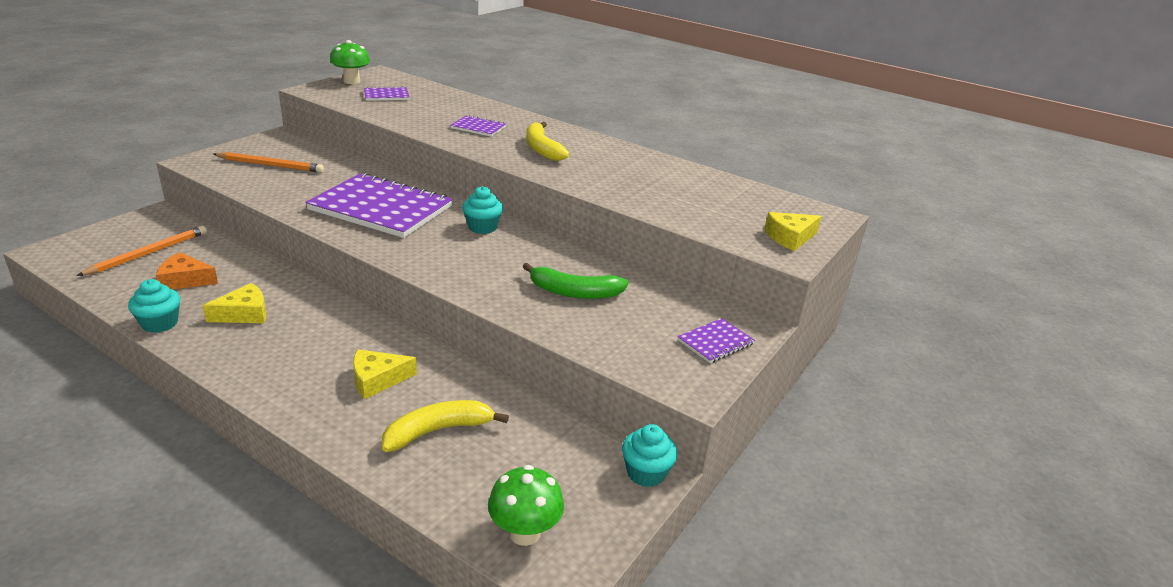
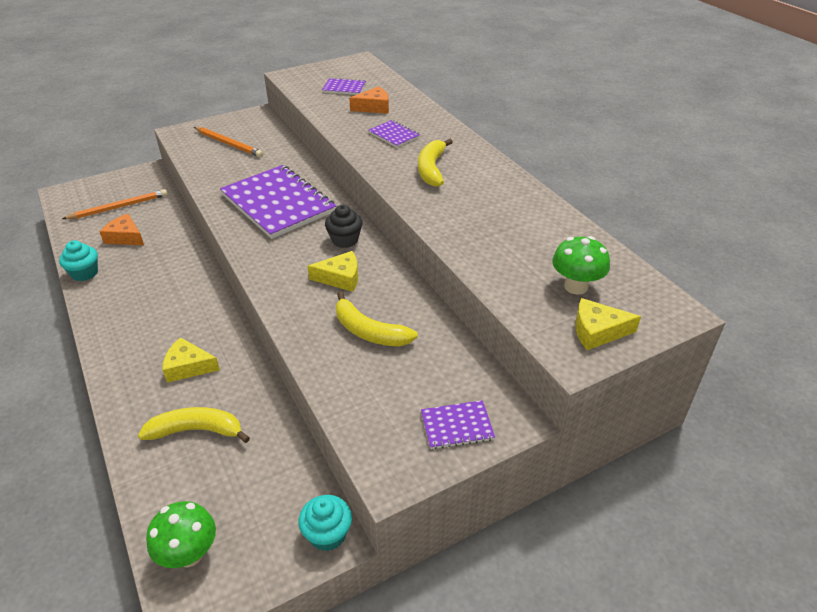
camera: 30 degrees right, 10 degrees up
(244, 314) = (142, 278): yellow cheese -> yellow cheese (340, 278)
(351, 81) = (328, 68): green mushroom -> green mushroom (576, 286)
(435, 108) = (374, 107): none -> orange cheese
(482, 227) = (345, 240): turquoise cupcake -> black cupcake
(574, 292) = (369, 331): green banana -> yellow banana

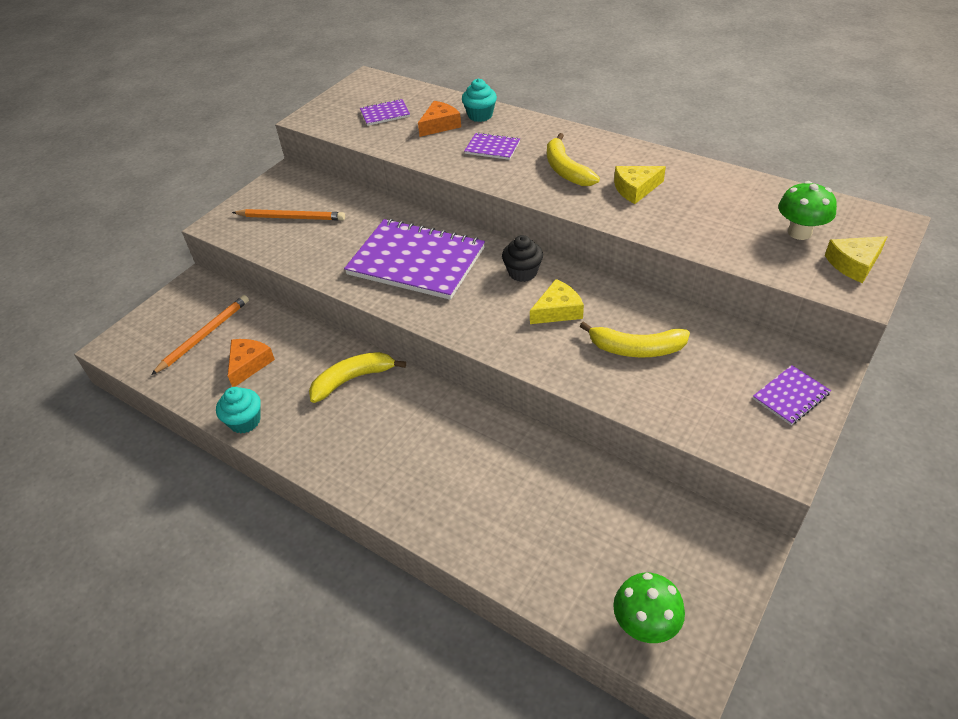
camera: 25 degrees left, 5 degrees up
(125, 237) = (249, 364): orange cheese -> orange cheese turned 105 degrees clockwise
(188, 367) = (463, 463): yellow cheese -> yellow cheese (635, 189)
(197, 430) = (536, 517): yellow banana -> yellow banana (352, 379)
(327, 534) = (741, 544): turquoise cupcake -> turquoise cupcake (480, 115)

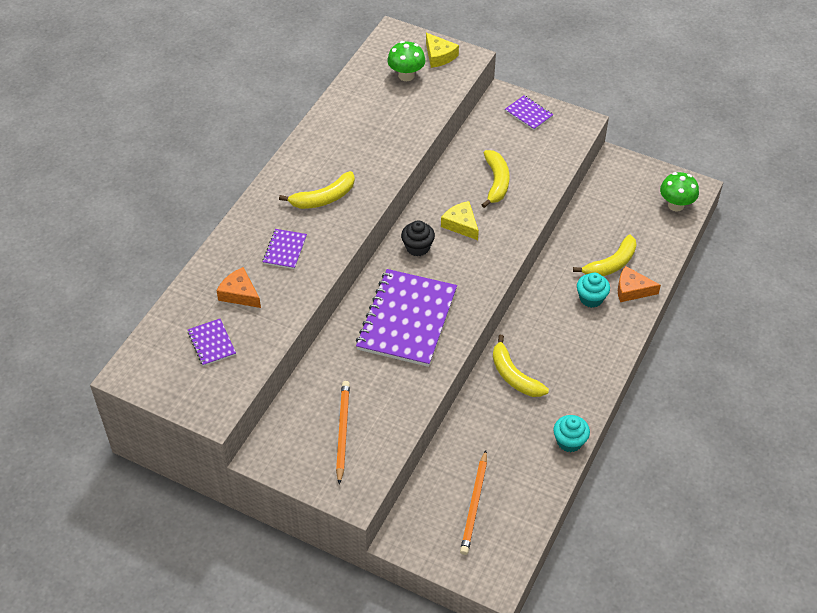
camera: 100 degrees left, 5 degrees up
(204, 335) = (474, 504): orange pencil -> orange pencil turned 105 degrees counterclockwise
(249, 364) = (506, 456): orange cheese -> orange cheese (632, 290)
(480, 115) = (223, 264): turquoise cupcake -> turquoise cupcake (591, 298)
(517, 505) = (611, 264): none -> yellow banana
(635, 189) = (352, 156): yellow cheese -> none

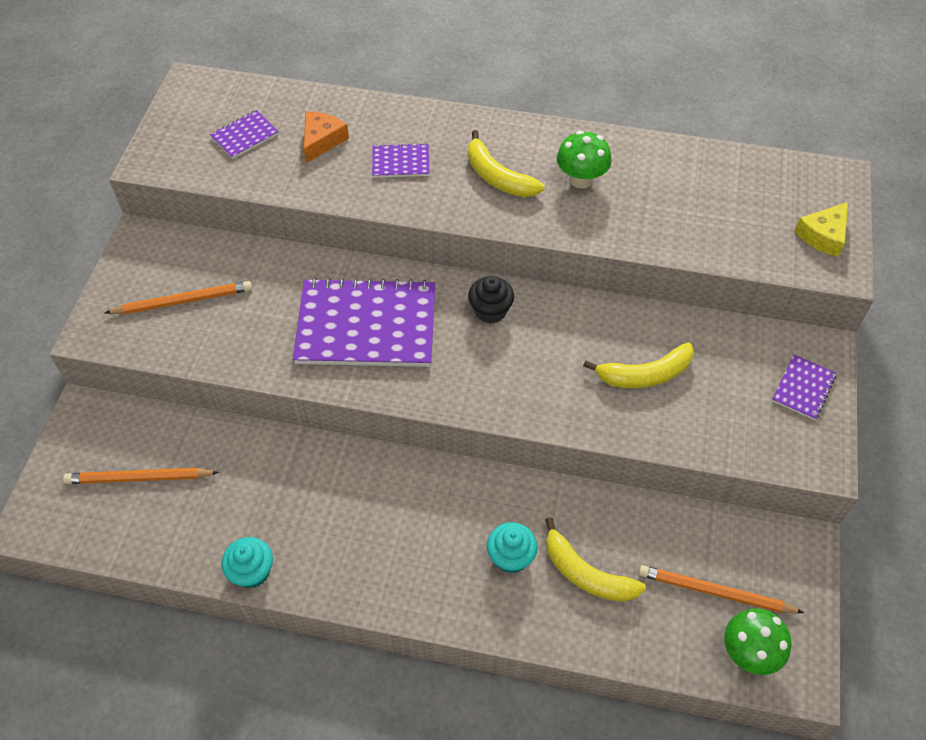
camera: 75 degrees right, 5 degrees up
(406, 75) = (762, 208): green mushroom -> green mushroom (581, 180)
(461, 224) = (548, 349): yellow cheese -> none
(514, 376) = (347, 484): yellow banana -> none
(632, 290) = (546, 612): orange cheese -> none
(636, 208) = (715, 592): none -> orange pencil

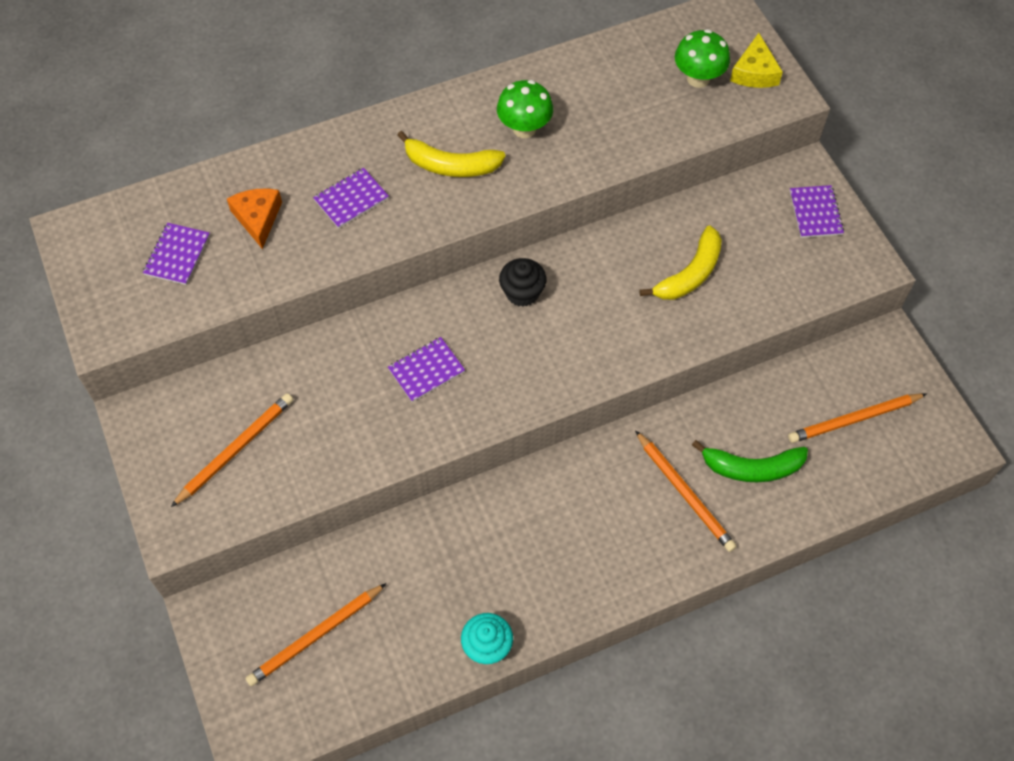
camera: 35 degrees left, 5 degrees up
(366, 325) = (426, 370): purple notebook -> purple notebook, size x0.44
(510, 557) = (685, 493): turquoise cupcake -> orange pencil
(586, 573) = (751, 468): yellow banana -> green banana
(749, 653) = (910, 450): green mushroom -> green mushroom (698, 78)

